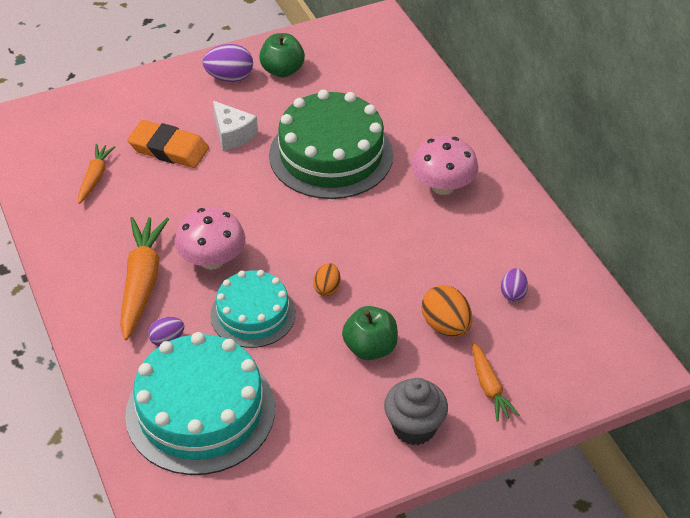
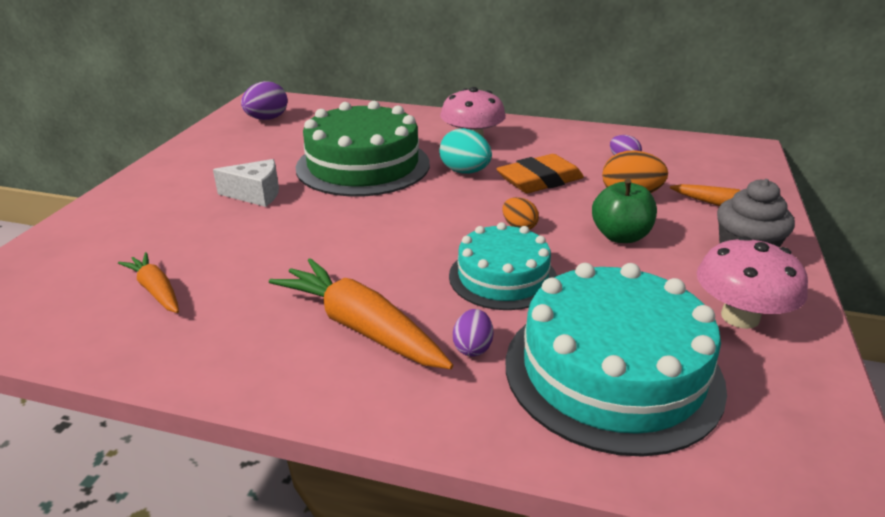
camera: 50 degrees left, 15 degrees down
(169, 149) = (207, 231): orange eraser -> orange eraser (540, 180)
(212, 260) = (395, 269): pink mushroom -> pink mushroom (740, 317)
(229, 77) = (187, 169): purple egg -> purple egg (267, 119)
(282, 70) = (230, 147): green apple -> none
(382, 214) = (465, 172): none -> turquoise egg

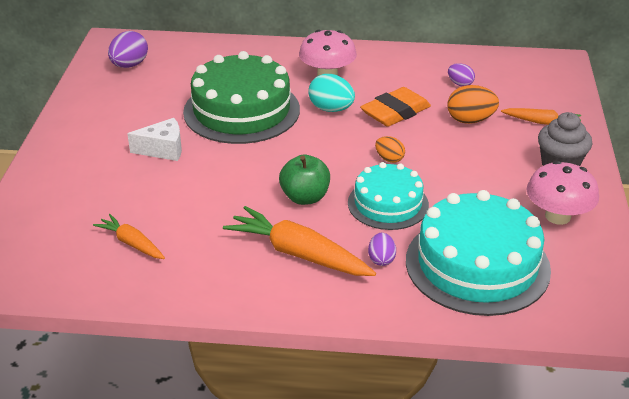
camera: 10 degrees left, 5 degrees up
(620, 236) = (468, 159): green apple -> green apple (305, 197)

